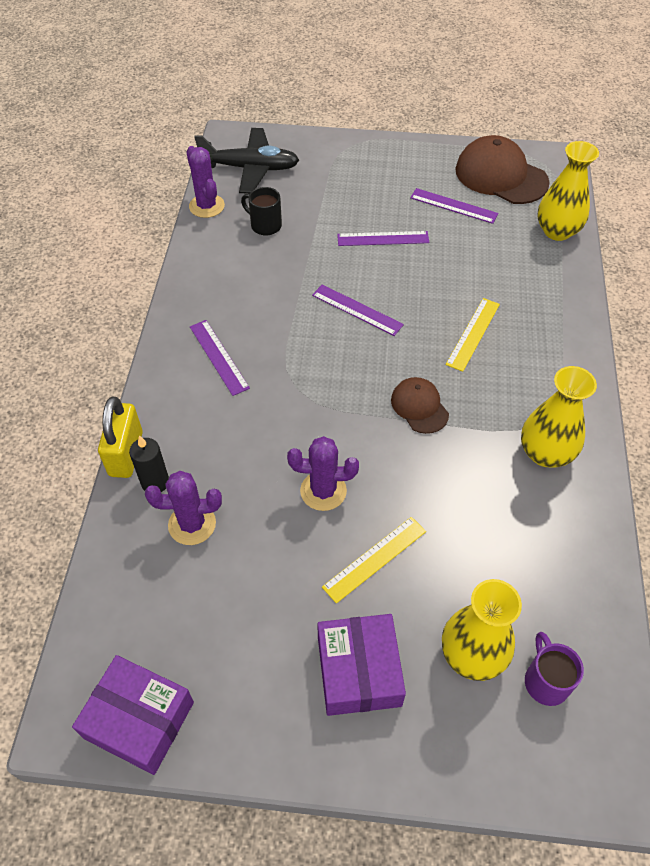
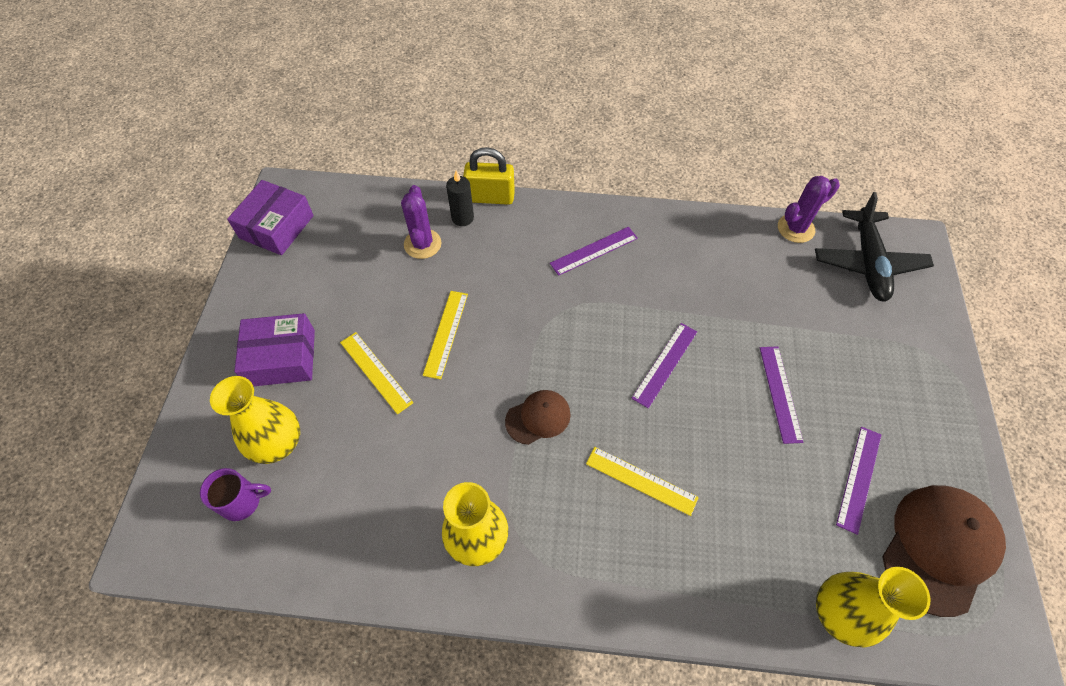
camera: 90 degrees right, 5 degrees up
(265, 225) = (777, 279): black mug -> none
(323, 491) = (446, 333): purple cactus -> yellow ruler

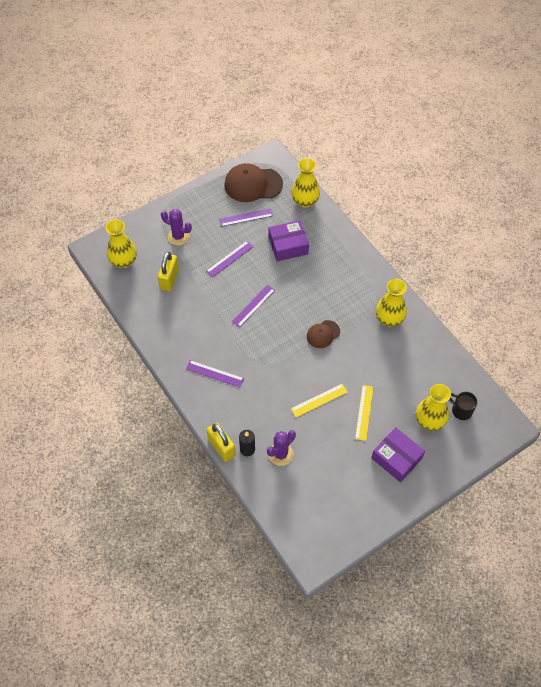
camera: 130 degrees left, 0 degrees up
(242, 501) = (461, 410): purple mug -> black mug
(276, 227) = (337, 538): purple box -> purple box (288, 246)
(538, 418) = (323, 334): brown cap -> brown cap turned 60 degrees counterclockwise
(641, 480) = (314, 282): yellow ruler -> none
(664, 364) = (253, 306): purple ruler -> purple ruler turned 45 degrees counterclockwise
(794, 294) = (169, 279): none -> yellow padlock
(795, 228) = (124, 298): purple cactus -> purple cactus (178, 236)
(867, 263) = (123, 261): black plane -> yellow vase

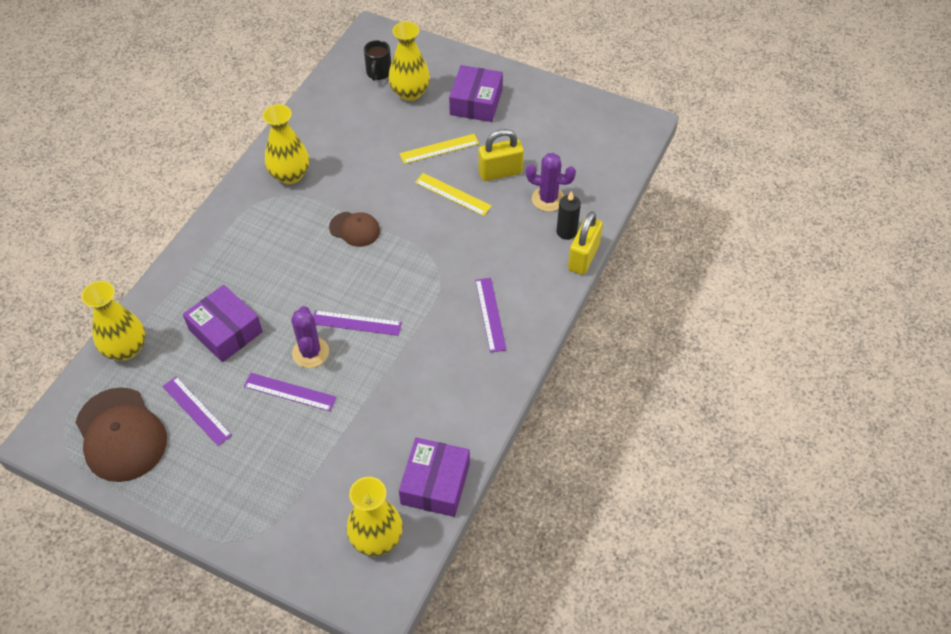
camera: 120 degrees left, 5 degrees down
(132, 297) = (435, 484): none -> purple box
(169, 279) = (373, 452): yellow padlock -> yellow padlock (500, 172)
(178, 236) = (284, 485): purple cactus -> purple cactus (310, 352)

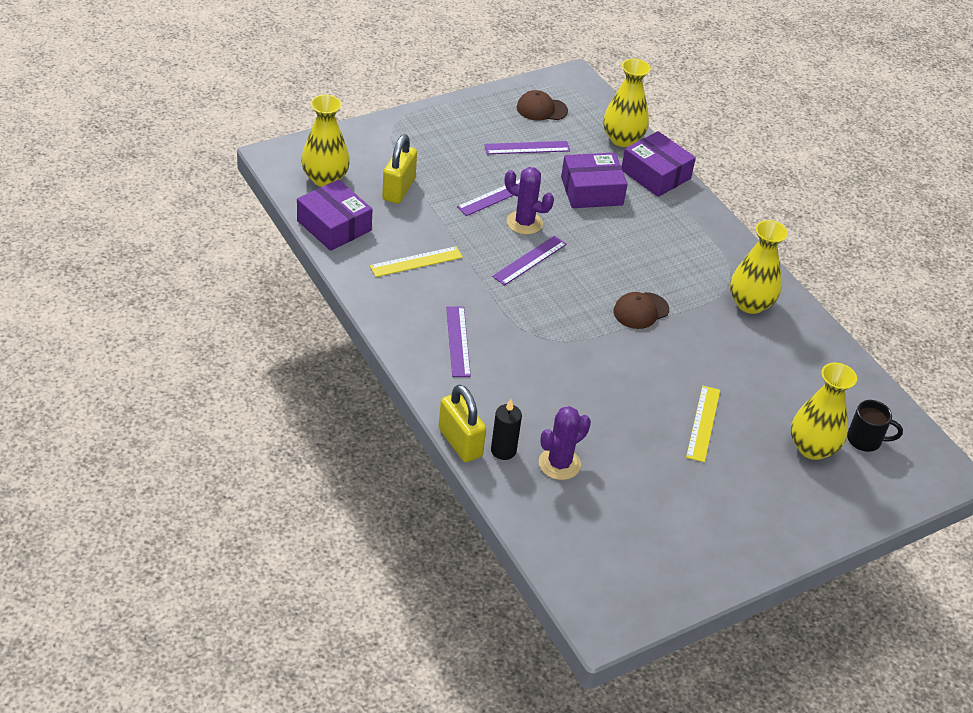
camera: 120 degrees right, 10 degrees down
(121, 434) = (541, 109): brown cap -> brown cap, size x0.55
(378, 73) = (865, 440): black mug -> black mug turned 150 degrees clockwise
(452, 194) = (628, 398): yellow ruler -> yellow ruler (416, 261)
(476, 102) = (755, 493): purple box -> purple box (655, 174)
(490, 314) = (458, 341): purple ruler -> purple ruler turned 60 degrees clockwise
(500, 172) = (629, 450): yellow padlock -> yellow padlock (399, 189)

